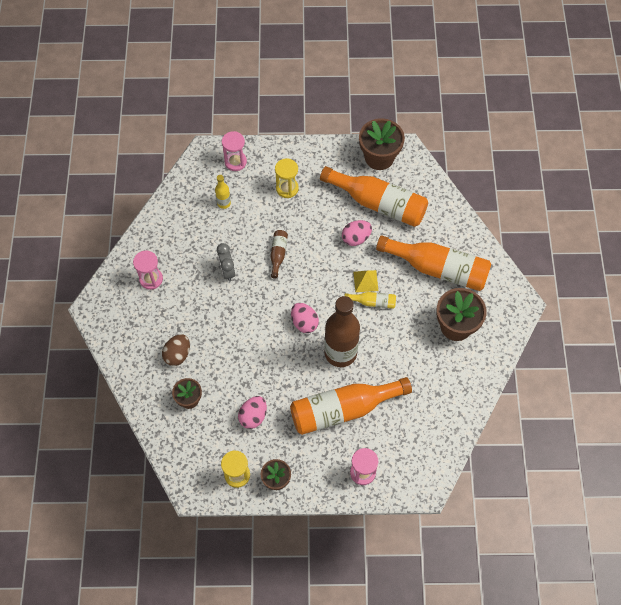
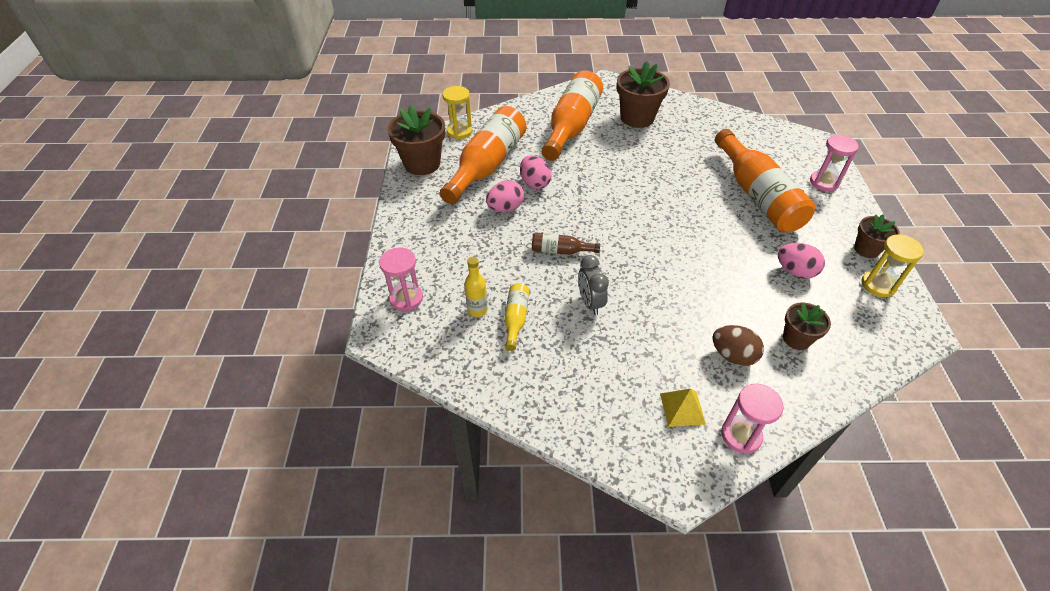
camera: 90 degrees left, 15 degrees down
(151, 279) = (613, 397): pink hourglass -> pink hourglass (741, 435)
(227, 271) = (590, 303): grey clock -> grey clock turned 90 degrees clockwise
(287, 188) = (458, 243): yellow hourglass -> yellow hourglass (459, 131)
(304, 323) = (655, 226): pink egg -> pink egg (505, 208)
(340, 353) = (688, 197): brown bottle -> none
(365, 281) = (591, 177): yellow pyramid -> yellow pyramid (682, 408)
(373, 302) = (618, 172): yellow bottle -> yellow bottle (516, 319)

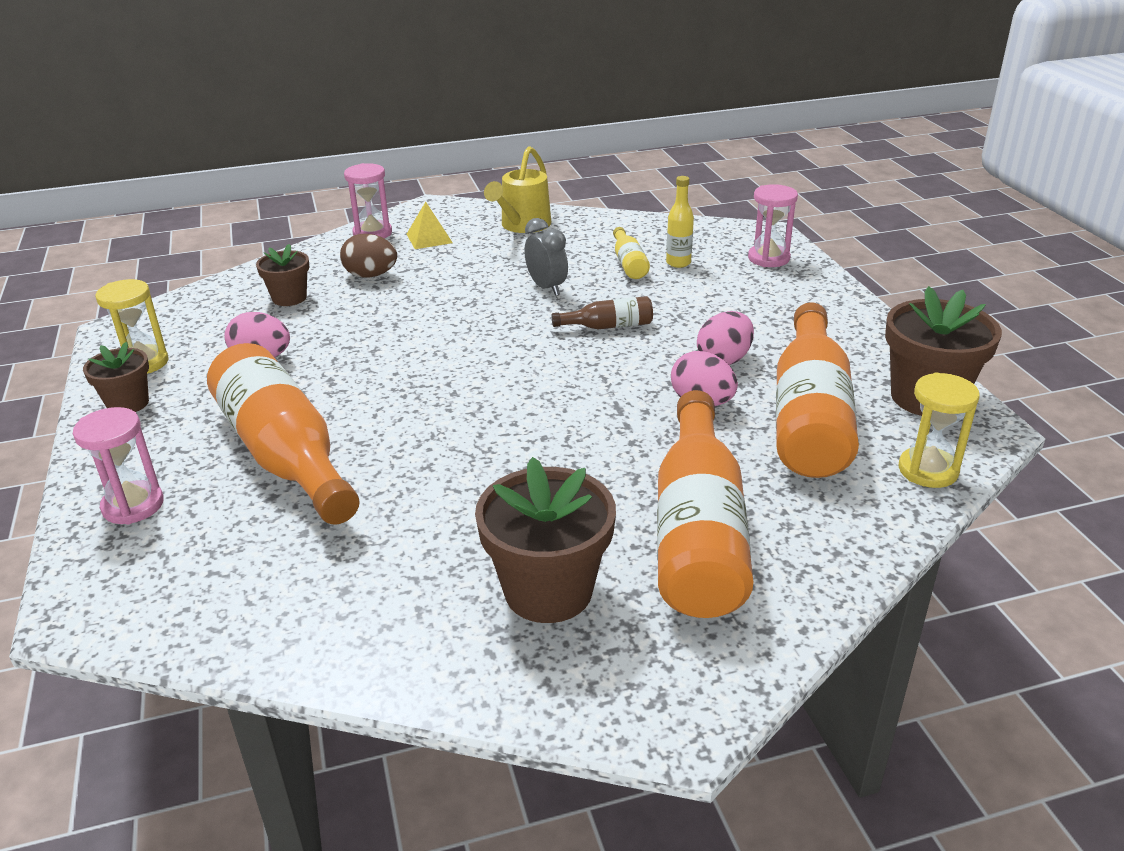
camera: 165 degrees right, 15 degrees down
(588, 409) = (522, 226): none -> yellow watering can

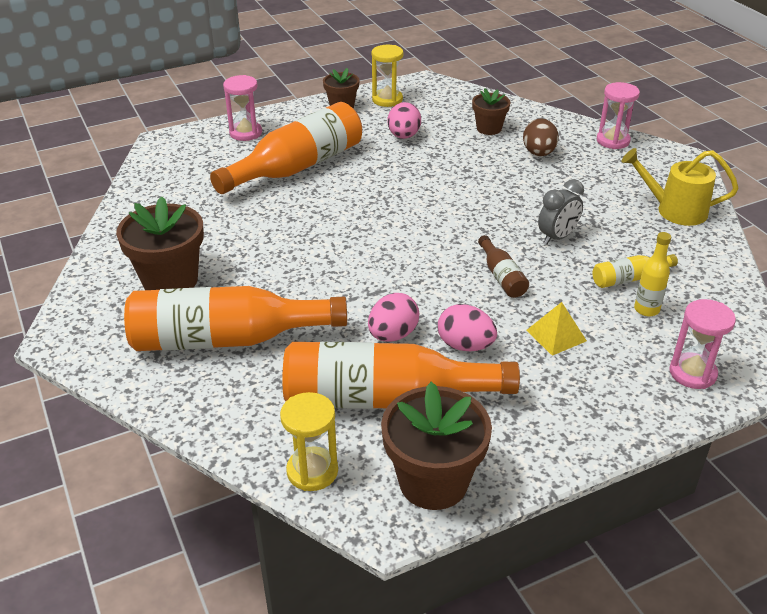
camera: 80 degrees right, 5 degrees up
(429, 238) = (619, 167): yellow pyramid -> yellow pyramid (556, 335)

